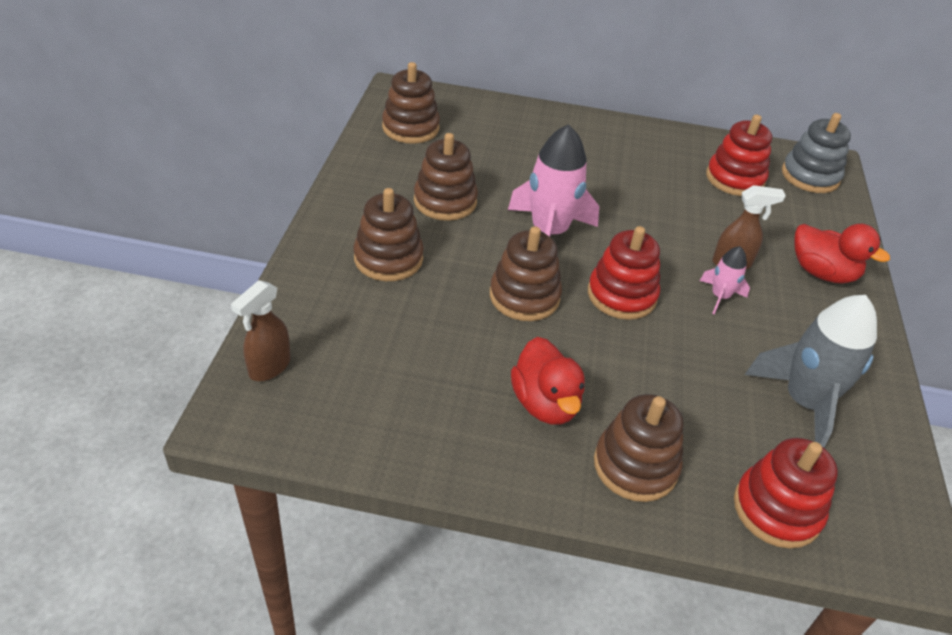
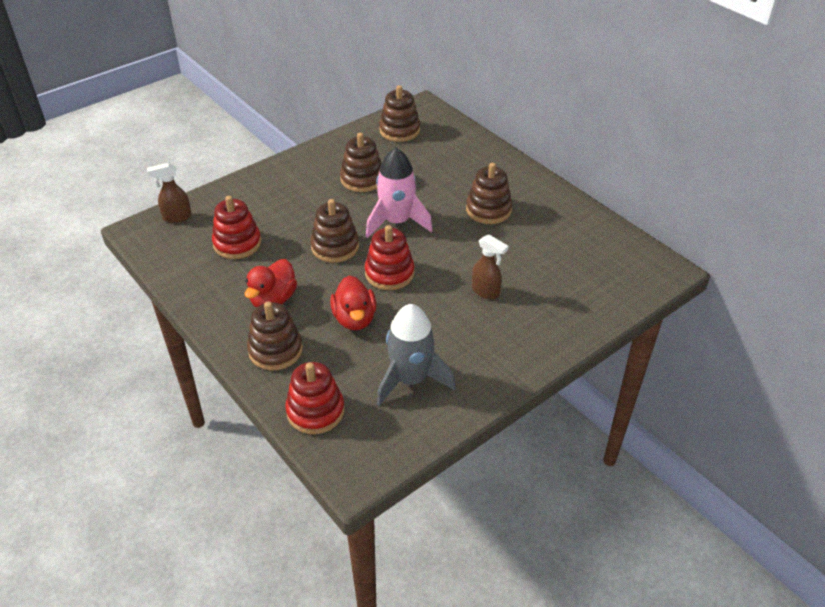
camera: 45 degrees right, 0 degrees up
(388, 258) = (292, 195): brown stacking toy -> brown stacking toy (488, 210)
(720, 297) = (448, 304): pink rocket -> none
(734, 179) = (571, 247): red stacking toy -> red stacking toy (237, 243)
(810, 176) = (635, 271): grey stacking toy -> none
(822, 273) = (540, 327): red duck -> red duck (354, 319)

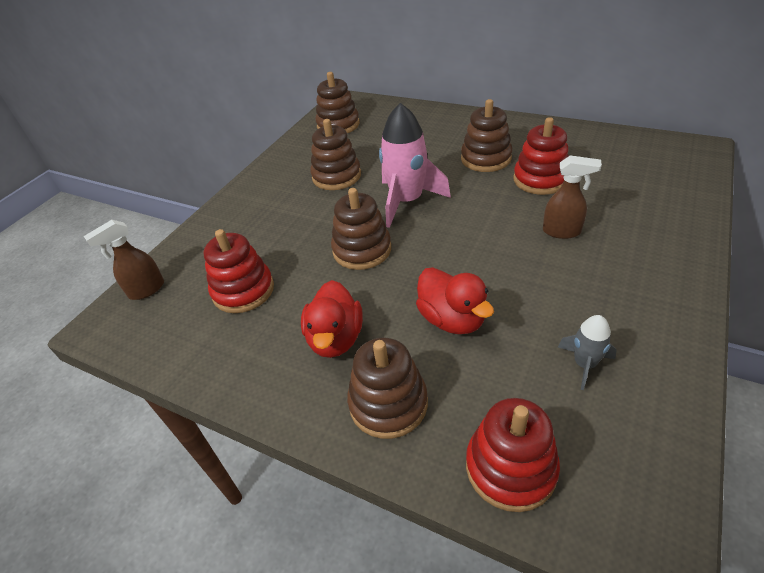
camera: 20 degrees left, 0 degrees up
(389, 273) = (445, 253): red stacking toy -> red stacking toy (540, 179)
(411, 380) = (584, 364): grey rocket -> grey rocket, size x0.50

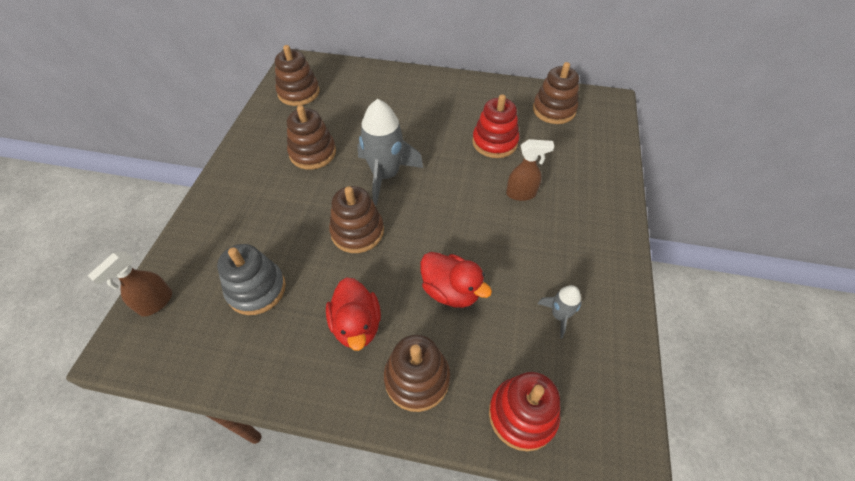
camera: 20 degrees left, 10 degrees up
(243, 290) = (256, 289): red stacking toy -> grey stacking toy
(407, 201) = (385, 175): pink rocket -> grey rocket
(486, 158) = (445, 123): brown stacking toy -> brown stacking toy (554, 110)

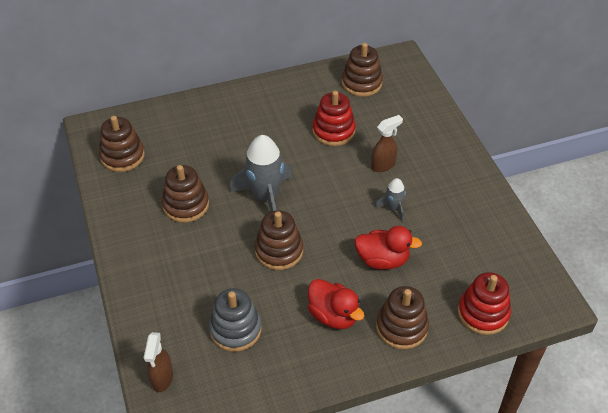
camera: 30 degrees left, 5 degrees down
(559, 315) = (466, 241): grey rocket -> grey rocket (393, 208)

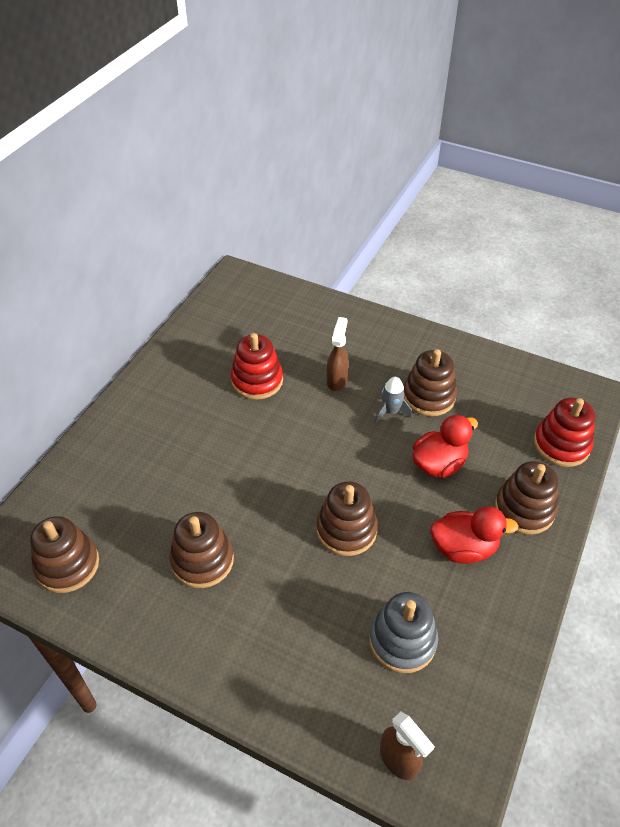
camera: 45 degrees left, 0 degrees up
(265, 197) = (271, 489): grey rocket -> none
(361, 83) = (229, 320): brown stacking toy -> brown stacking toy (429, 396)

